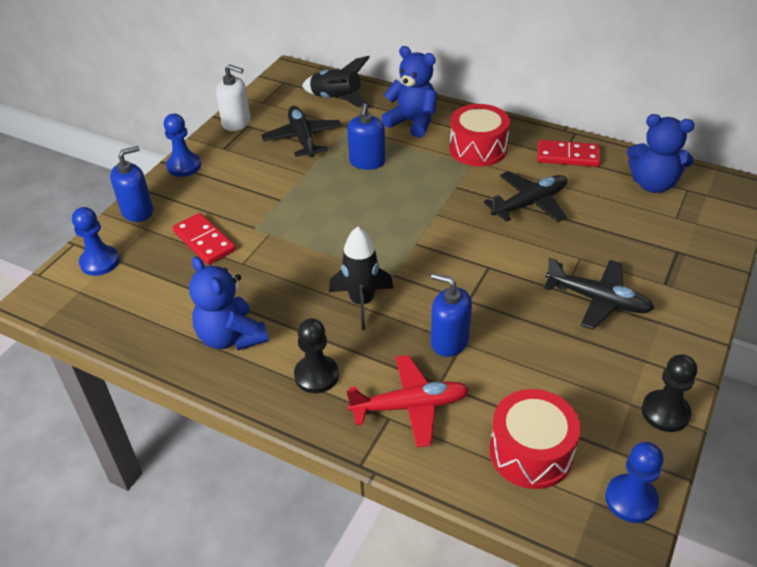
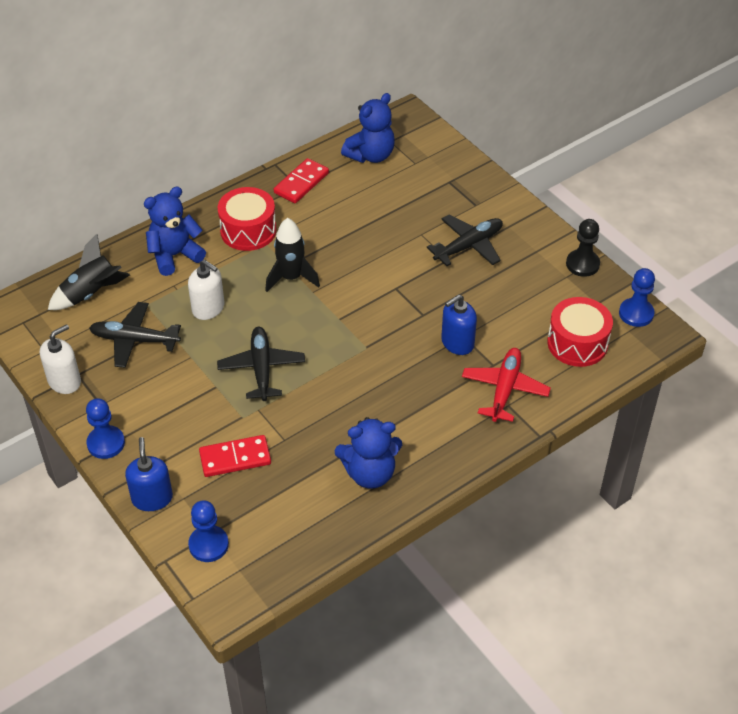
camera: 65 degrees left, 5 degrees up
(316, 375) = (444, 432): black pawn -> none
(362, 302) = (384, 377): black rocket -> black rocket (291, 278)
(367, 162) = (208, 308): blue soap dispenser -> white soap dispenser
(529, 203) = (341, 232): black plane -> black plane (261, 368)

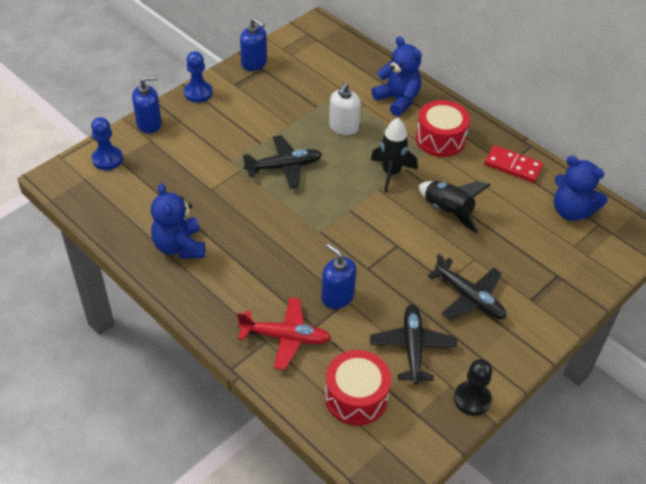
camera: 80 degrees right, 0 degrees up
(64, 381) = (254, 63): white soap dispenser -> blue soap dispenser
(91, 293) = (344, 62): black rocket -> black rocket (447, 211)
(134, 340) = (301, 91): black plane -> black plane (412, 347)
(235, 458) = (189, 163): red domino -> none
(636, 313) = (410, 452): blue pawn -> none

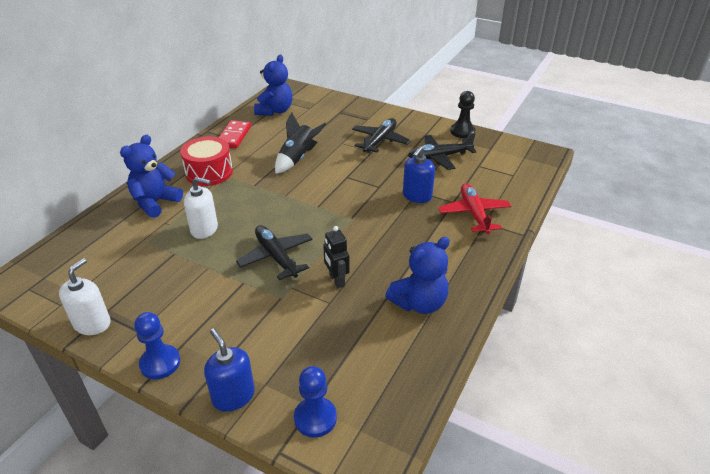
camera: 105 degrees left, 10 degrees down
(235, 199) = (336, 280): none -> black robot
(254, 63) = (92, 323): blue soap dispenser -> white soap dispenser
(356, 397) = (498, 173): red drum -> none
(391, 173) = (262, 191): black rocket -> none

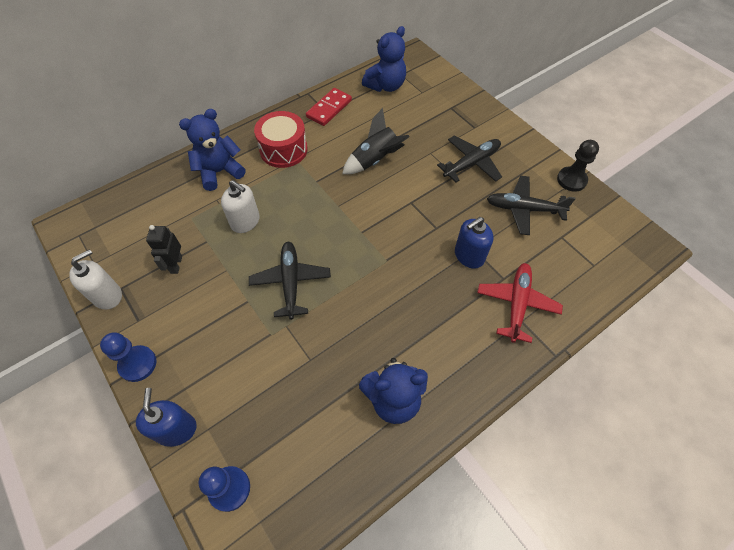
camera: 25 degrees right, 20 degrees up
(336, 280) = (330, 335): black robot -> black robot (176, 264)

